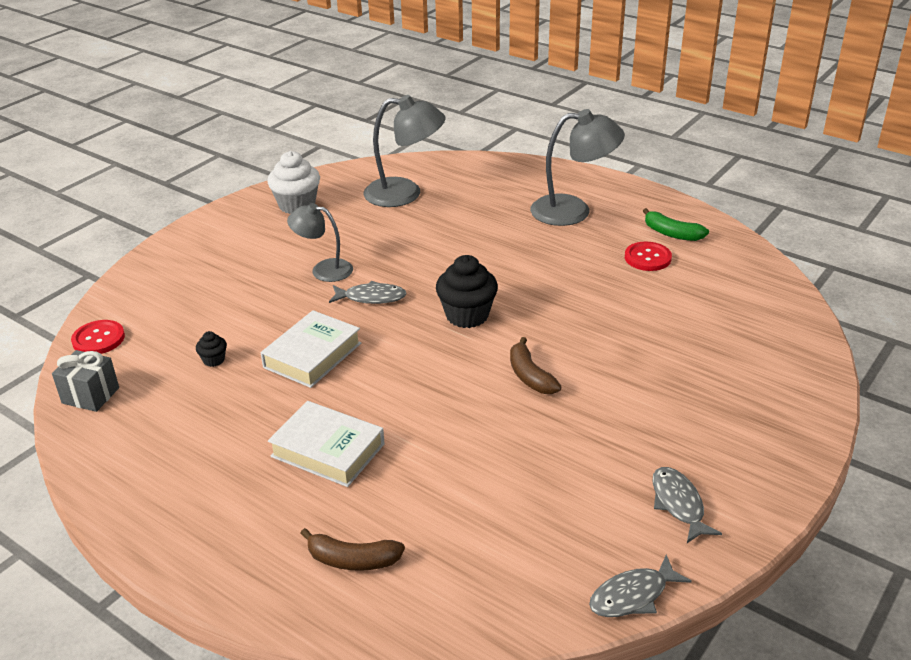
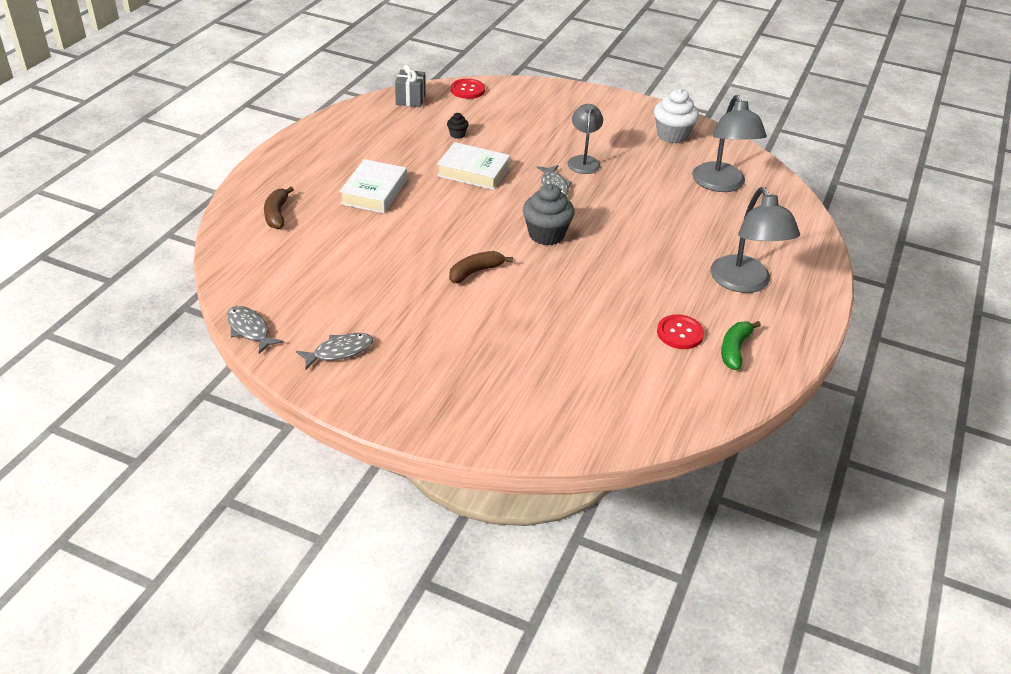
camera: 75 degrees right, 5 degrees up
(467, 315) = (546, 235): black cupcake -> grey cupcake

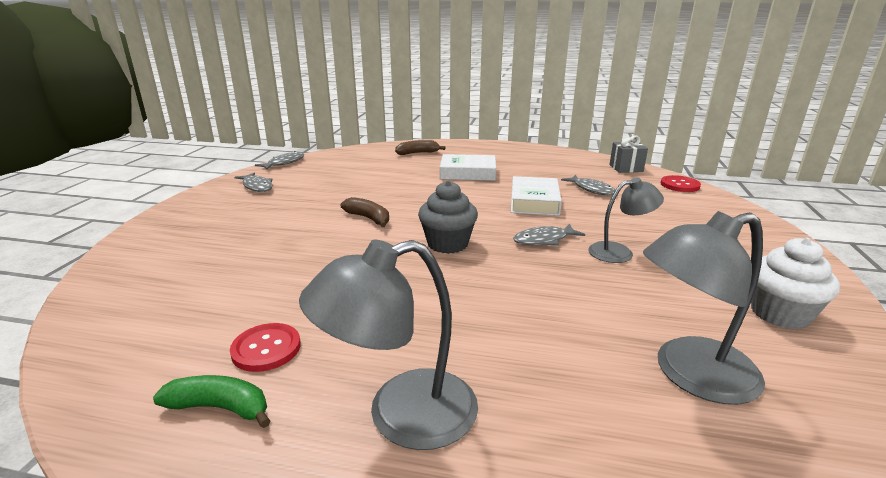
camera: 80 degrees right, 15 degrees down
(457, 134) = (591, 189): black cupcake -> grey fish

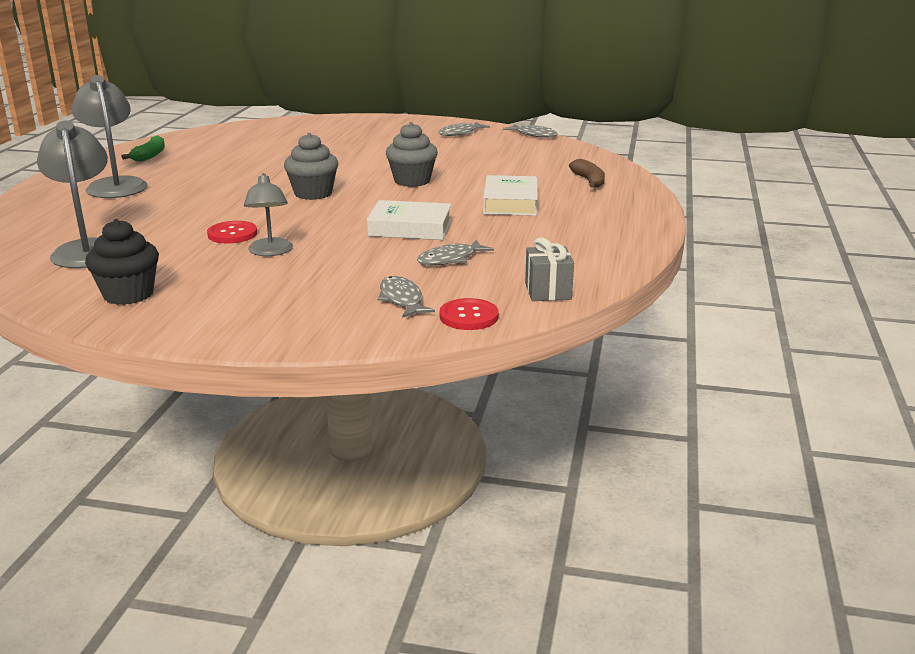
camera: 90 degrees right, 0 degrees up
(266, 349) = (193, 158): red button -> red button (232, 234)
(369, 218) = (376, 169): brown banana -> none
(410, 203) = (412, 181): none -> grey cupcake
(544, 240) = (308, 226): grey fish -> grey fish (402, 299)
(779, 314) = (128, 294): white cupcake -> black cupcake

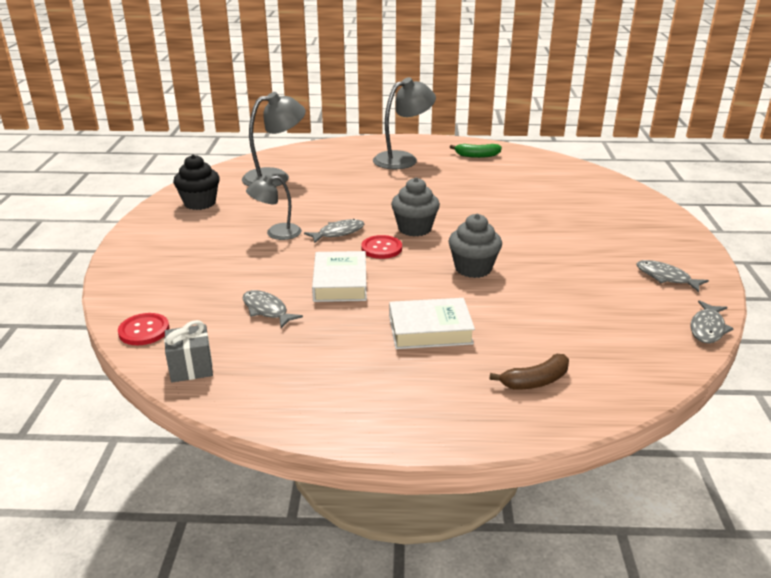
camera: 80 degrees right, 5 degrees up
(232, 234) = (311, 214): red button -> red button (381, 248)
(402, 299) = (181, 297): grey fish -> grey fish (338, 233)

